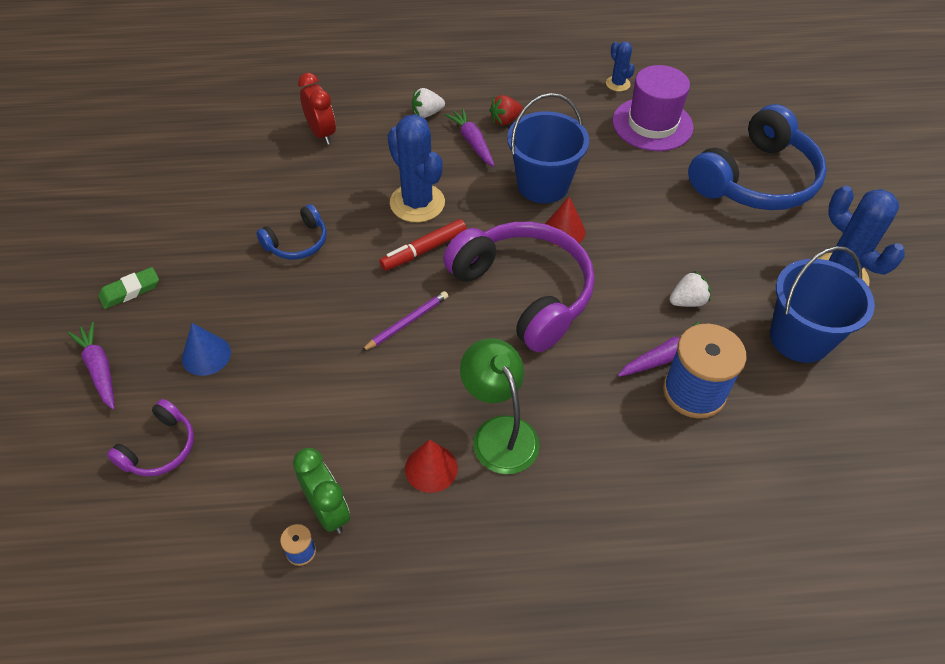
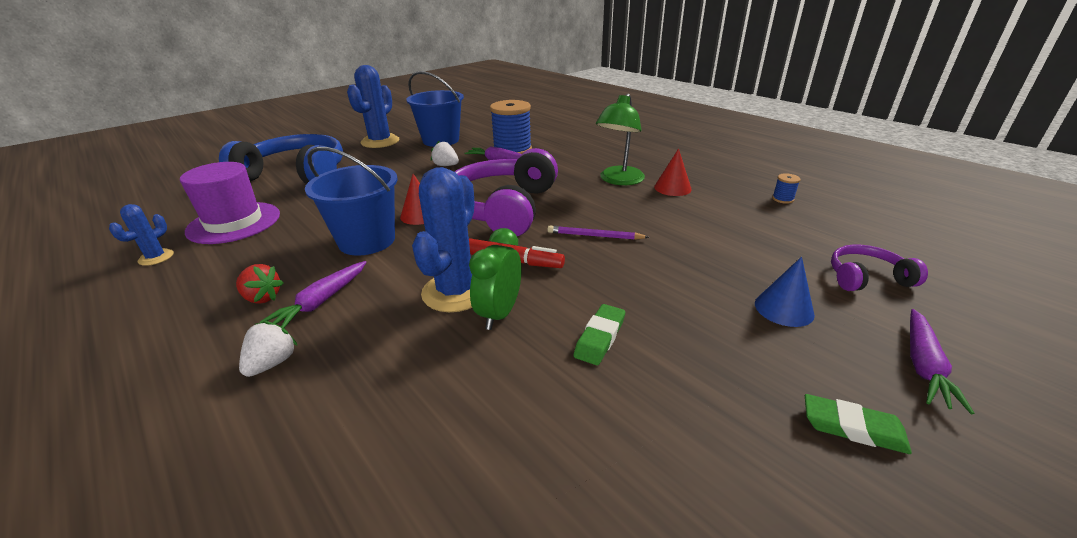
camera: 125 degrees left, 20 degrees down
(297, 242) = (600, 338): blue headphones -> green eraser
(321, 133) = (384, 449): red clock -> none
(328, 511) = (751, 202): green clock -> green clock (499, 314)
(427, 113) = (272, 363): white strawberry -> white strawberry turned 105 degrees counterclockwise

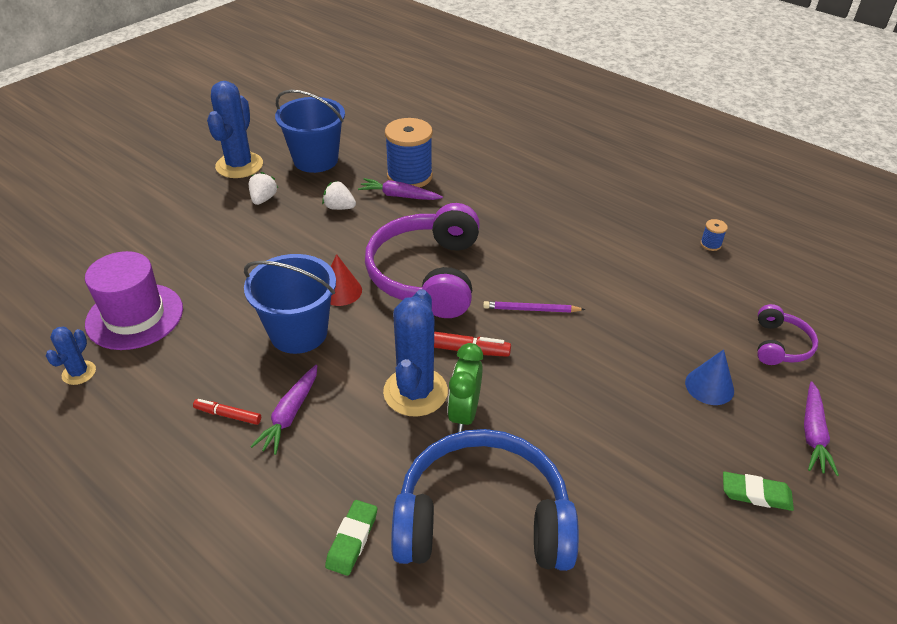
camera: 10 degrees left, 10 degrees up
(262, 298) = (228, 415): red strawberry -> red marker
(272, 363) = (280, 485): white strawberry -> white strawberry (263, 199)
(296, 174) = (163, 231): blue headphones -> blue headphones (482, 519)
(600, 338) = (558, 431): green eraser -> green eraser (352, 540)
(618, 180) = (541, 223): green lamp -> none
(672, 188) = (599, 233): red cone -> none
(866, 278) = (780, 345): purple headphones -> purple headphones turned 120 degrees clockwise

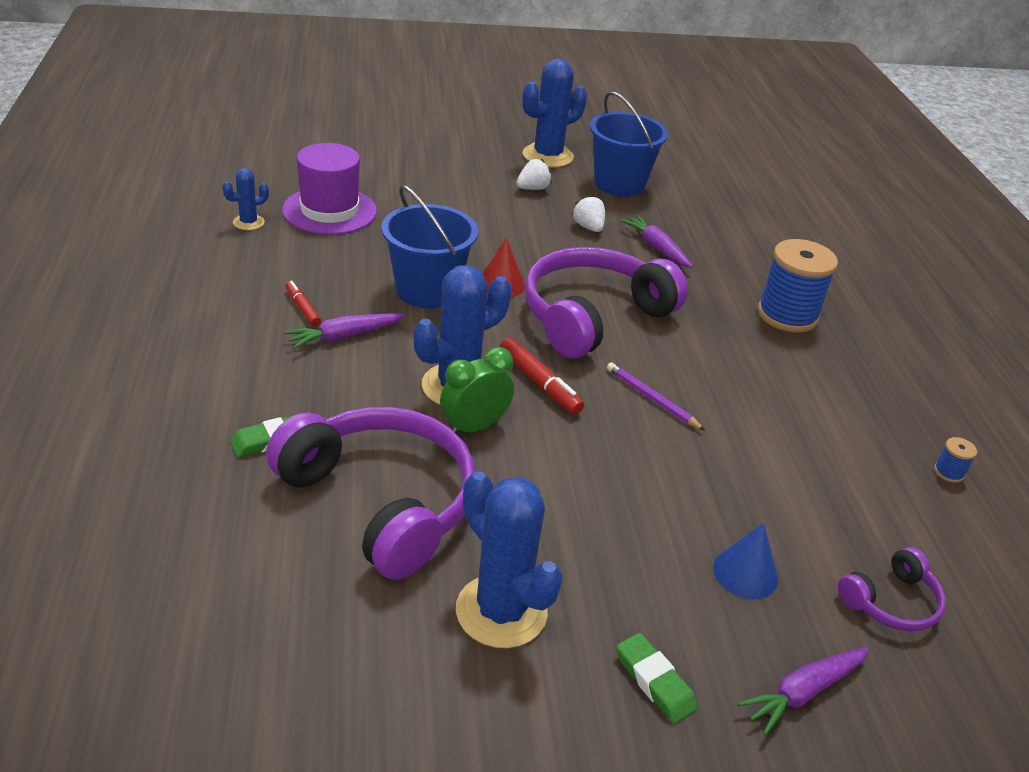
camera: 40 degrees right, 5 degrees down
(409, 176) = (689, 239): blue spool -> blue spool (787, 315)
(482, 519) = (381, 501): blue headphones -> purple headphones
(640, 527) = (501, 611): none -> blue cactus

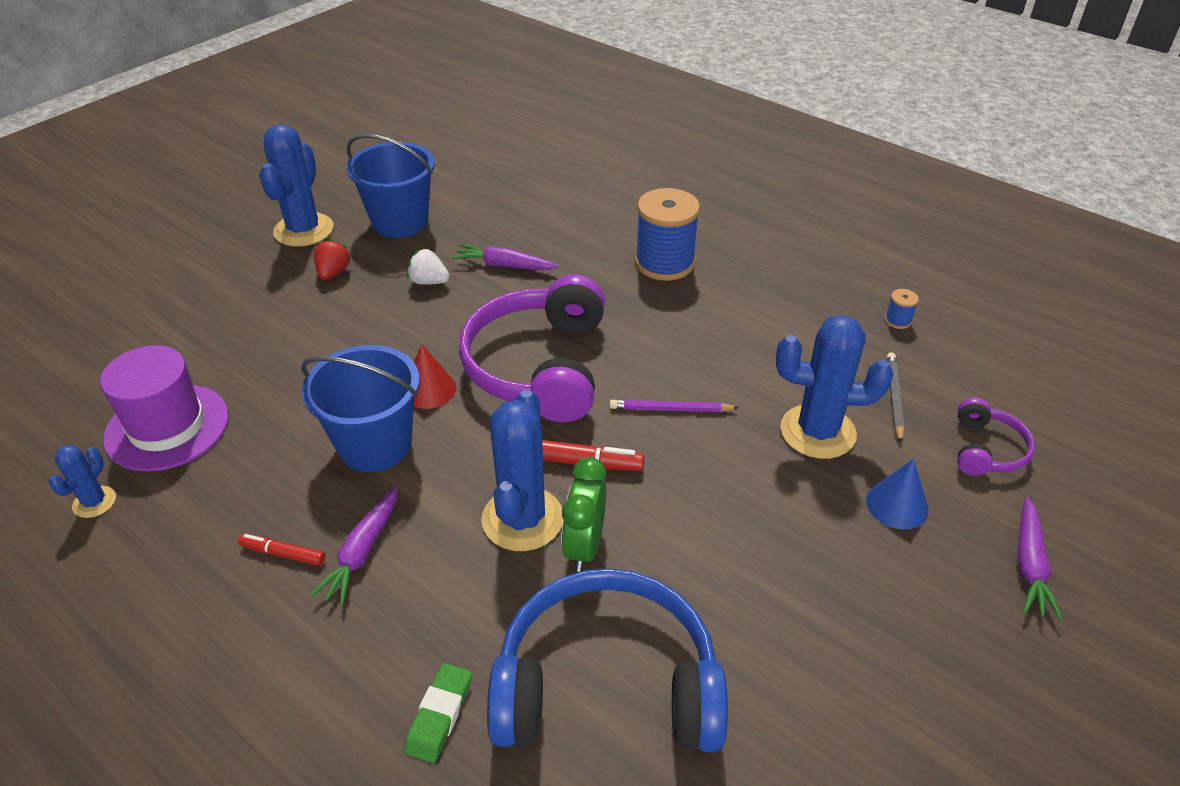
camera: 40 degrees left, 5 degrees up
(381, 501) = (607, 684): purple headphones -> blue headphones
(501, 611) = (809, 692): blue cactus -> blue cactus (817, 432)
(533, 188) = (333, 273): white strawberry -> red strawberry
(654, 681) = (957, 645): green eraser -> none
(857, 514) = (894, 398): none -> grey pencil

